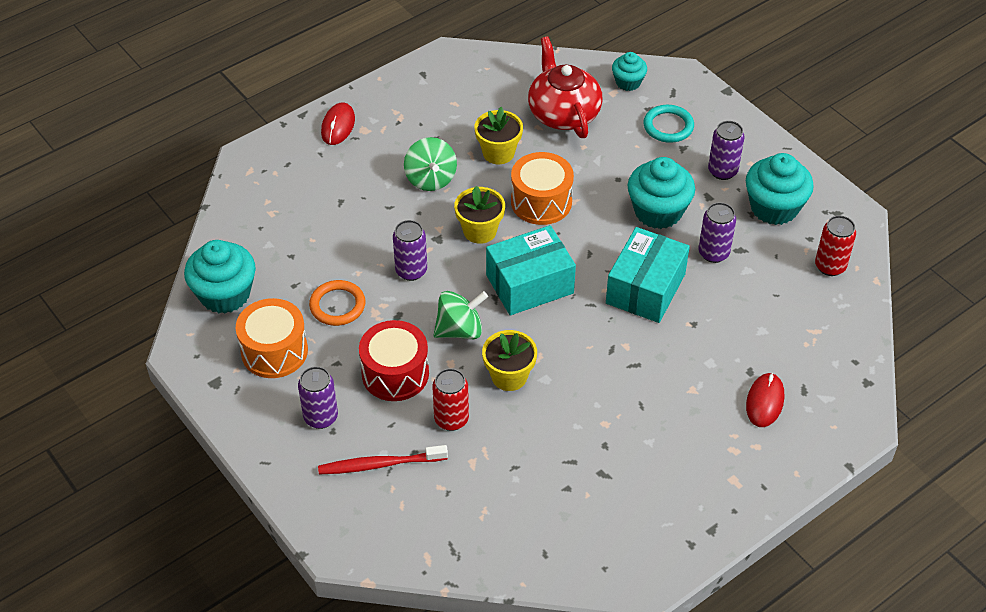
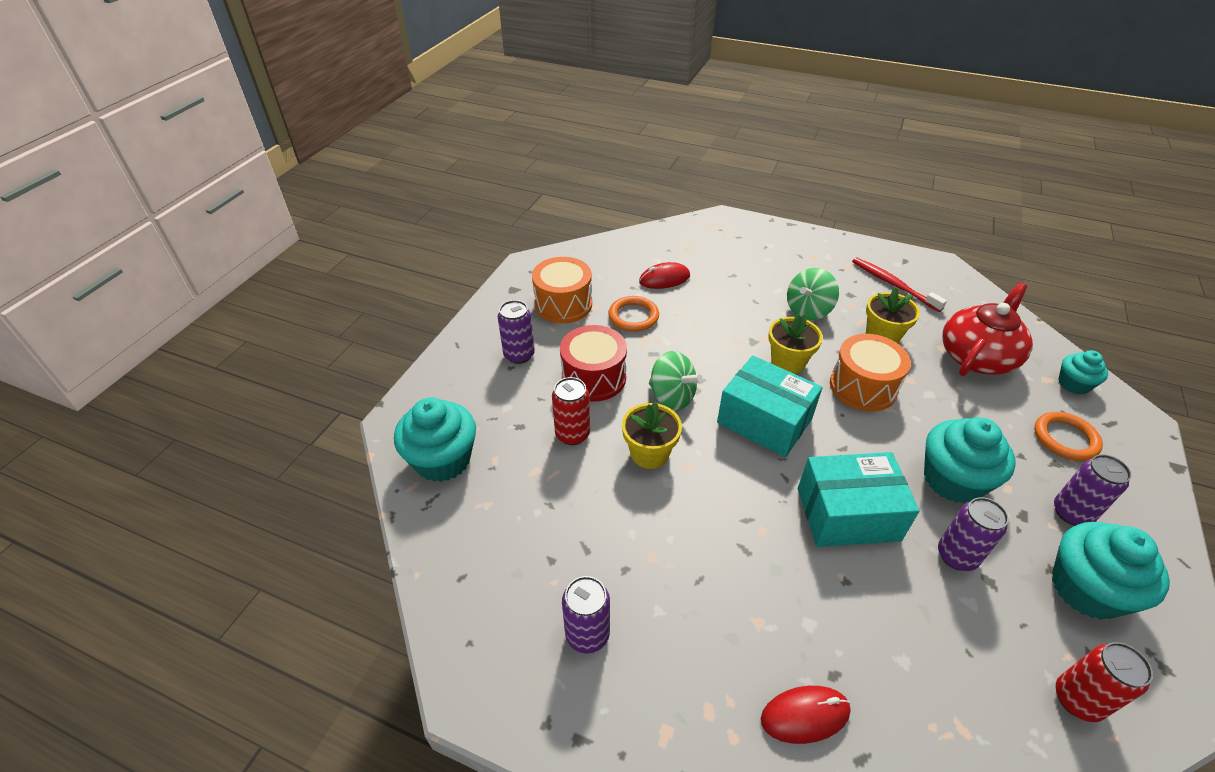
camera: 60 degrees right, 5 degrees down
(225, 294) = (594, 260): turquoise cupcake -> turquoise cupcake (442, 460)
(338, 126) = (800, 243): red mouse -> red mouse (664, 279)
(379, 464) = (494, 409): red toothbrush -> red toothbrush (893, 284)
(411, 271) = (705, 341): purple can -> purple can (587, 634)
(668, 126) = (1065, 439): turquoise ring -> orange ring

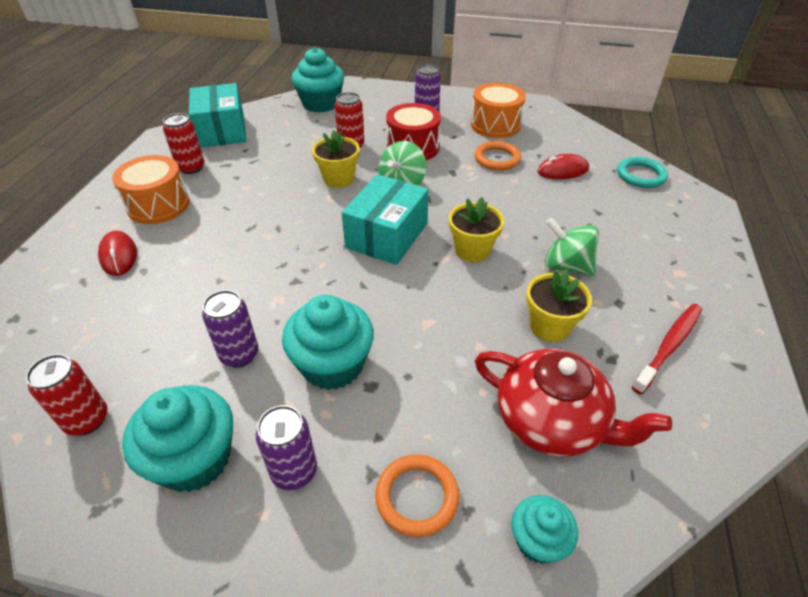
camera: 80 degrees right, 0 degrees up
(587, 634) = (191, 168): purple can -> red can
(664, 279) = (562, 170): red mouse -> red mouse turned 75 degrees counterclockwise
(680, 238) = (641, 175): none -> turquoise ring
(847, 514) = (285, 284): turquoise box -> turquoise box (222, 131)
(863, 387) = (454, 304): orange drum -> orange drum (158, 205)

